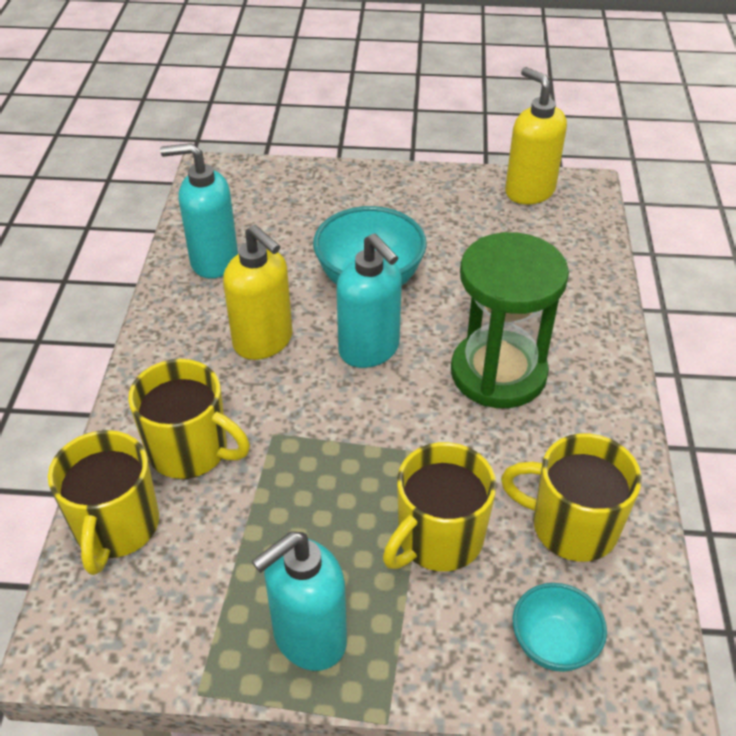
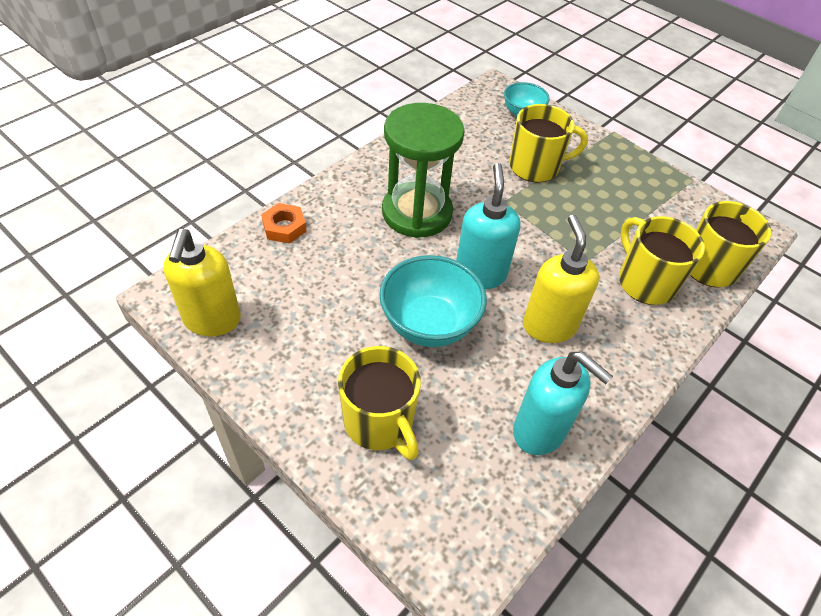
camera: 145 degrees left, 5 degrees up
(308, 638) = (629, 169): turquoise soap dispenser -> none
(571, 526) = (466, 137): yellow mug -> yellow mug (379, 422)
(589, 280) = (284, 227): none -> orange nut

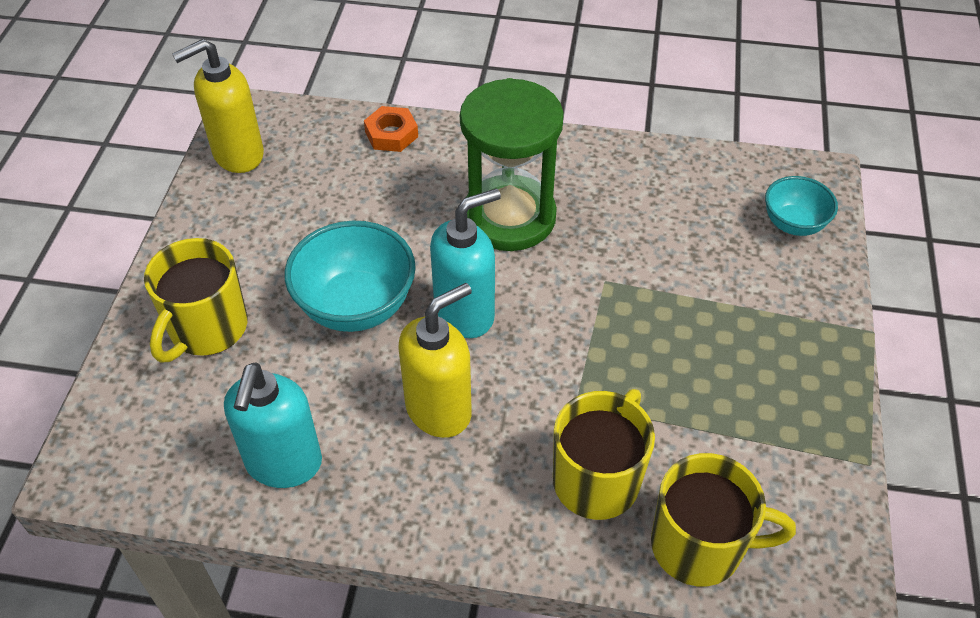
camera: 60 degrees right, 0 degrees up
(535, 167) = (701, 282): yellow mug -> none

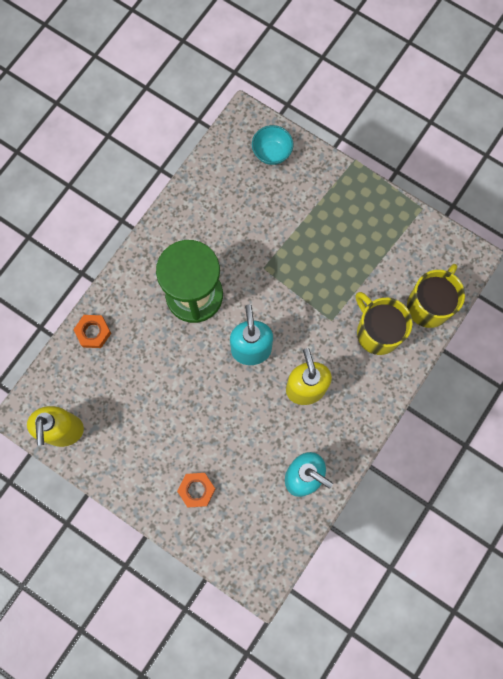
camera: 65 degrees left, 25 degrees up
(207, 329) = (196, 490): yellow mug -> orange nut
(356, 306) = (218, 404): turquoise bowl -> none

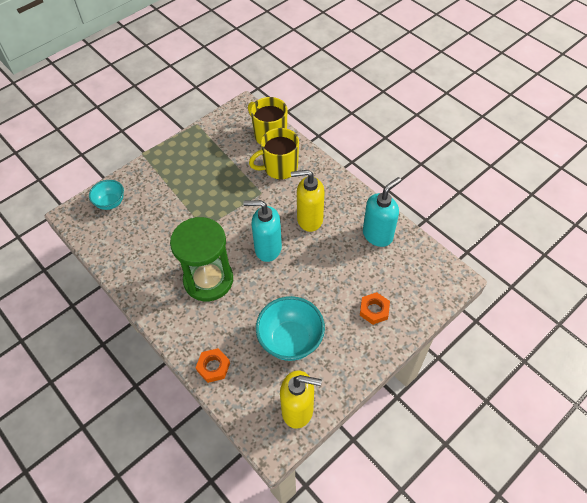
camera: 75 degrees left, 20 degrees down
(140, 404) = (290, 340): none -> turquoise bowl

